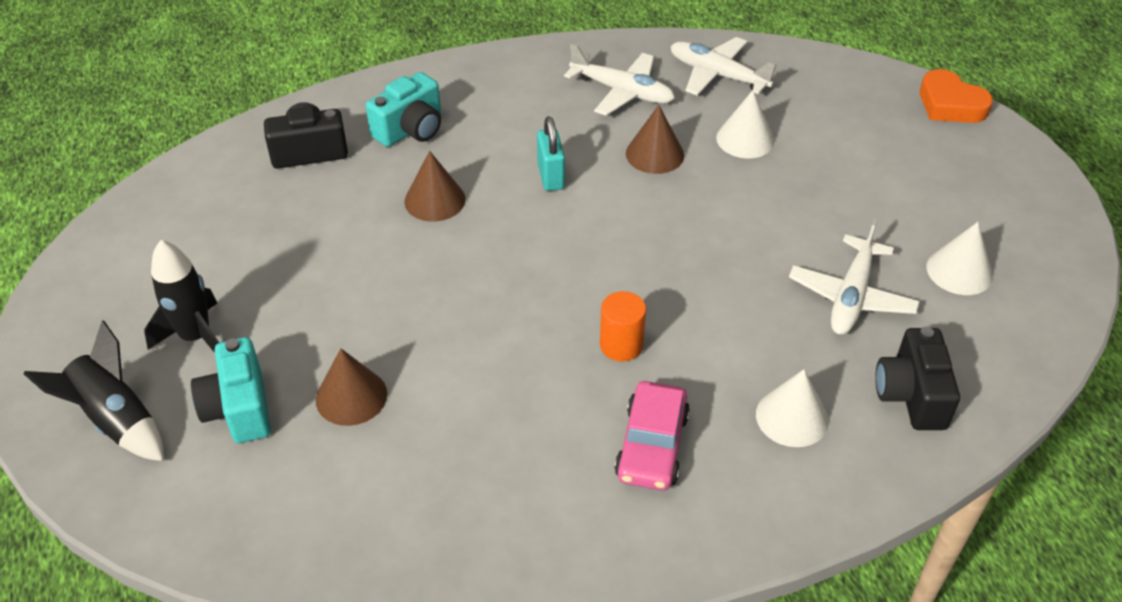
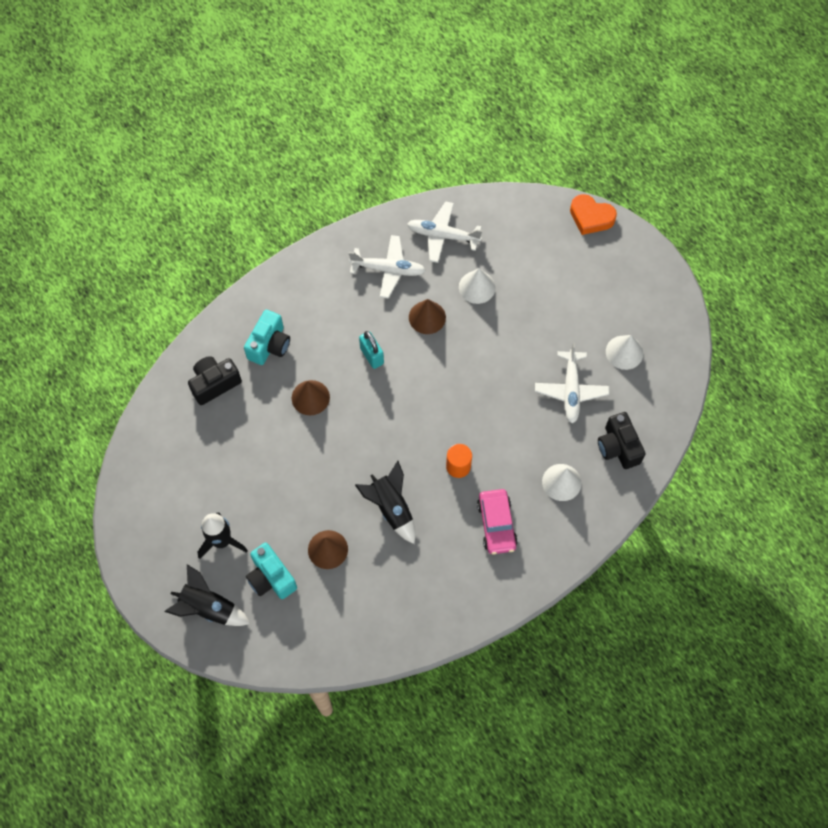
camera: 20 degrees left, 20 degrees up
(484, 370) = (391, 508): none -> black rocket

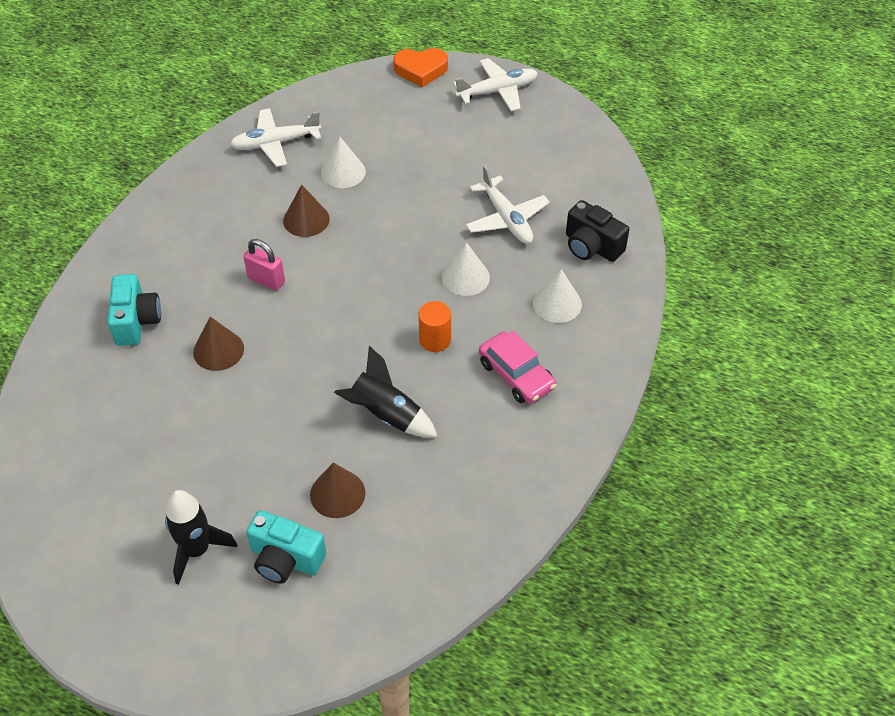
camera: 30 degrees left, 15 degrees down
(208, 608) = (223, 634): black rocket -> none
(215, 384) = (89, 388): black camera -> none
(372, 356) = (266, 280): turquoise padlock -> pink padlock
(388, 270) = (234, 195): white plane -> white plane (497, 91)
(624, 352) = (536, 164): white cone -> white cone (465, 277)

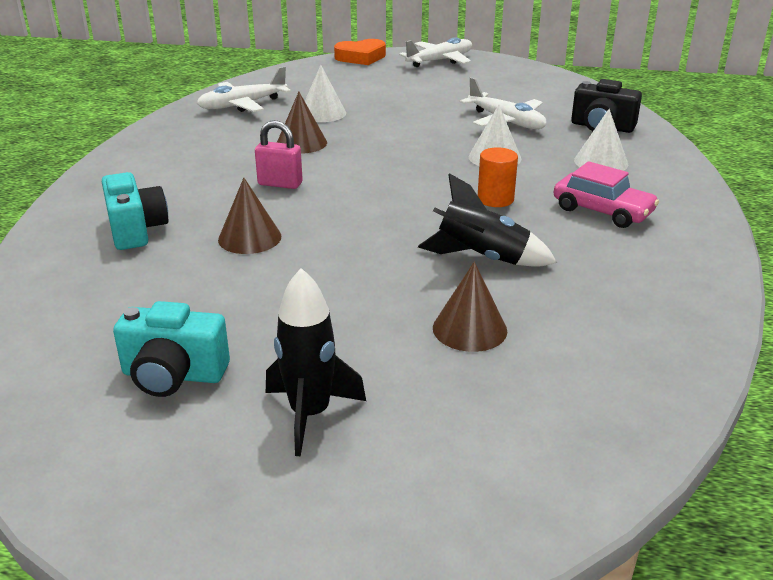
camera: 15 degrees left, 20 degrees down
(285, 559) = (441, 401): turquoise camera -> turquoise camera (173, 375)

